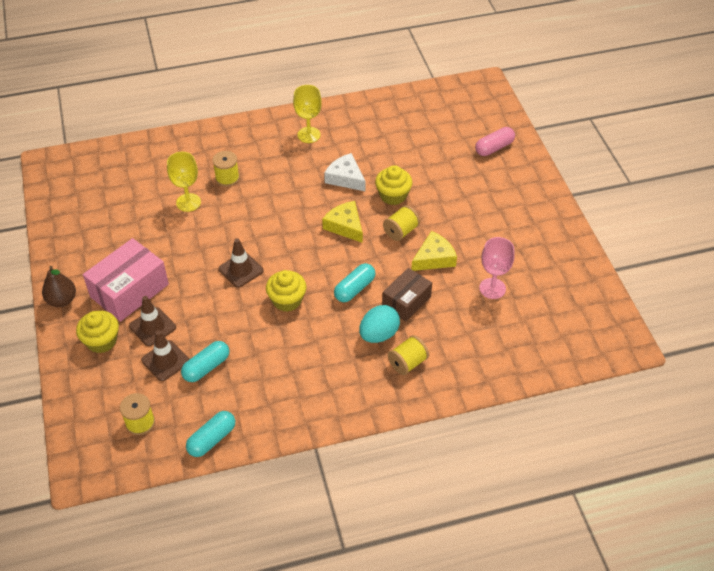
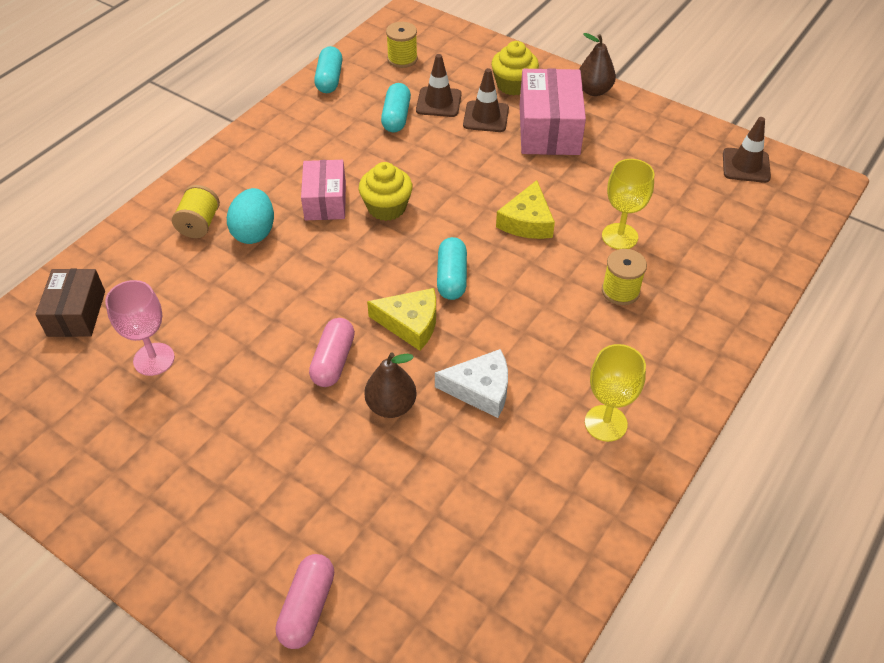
camera: 140 degrees right, 0 degrees up
(241, 270) = (469, 206): brown traffic cone -> brown traffic cone (746, 165)
(317, 329) = (325, 201): none -> pink box
(354, 289) = (325, 260): turquoise capsule -> turquoise capsule (452, 277)
(393, 195) = (391, 406): yellow cupcake -> brown pear
(401, 231) = (333, 361): yellow spool -> pink capsule
(406, 301) = (252, 281): brown box -> brown box (76, 313)
(434, 258) = (260, 352): yellow cheese -> yellow cheese (527, 221)

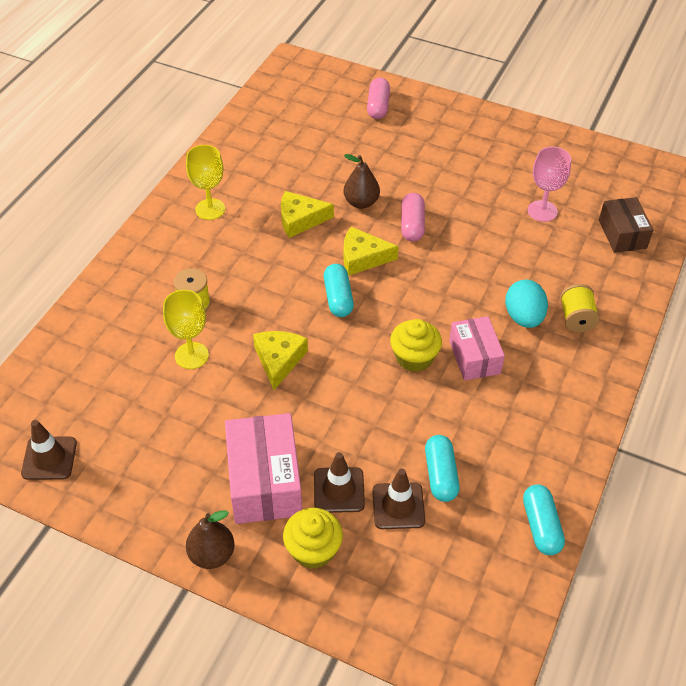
camera: 170 degrees right, 0 degrees up
(402, 59) = (464, 579): yellow spool -> none
(480, 389) = (300, 219): white cheese -> yellow cheese

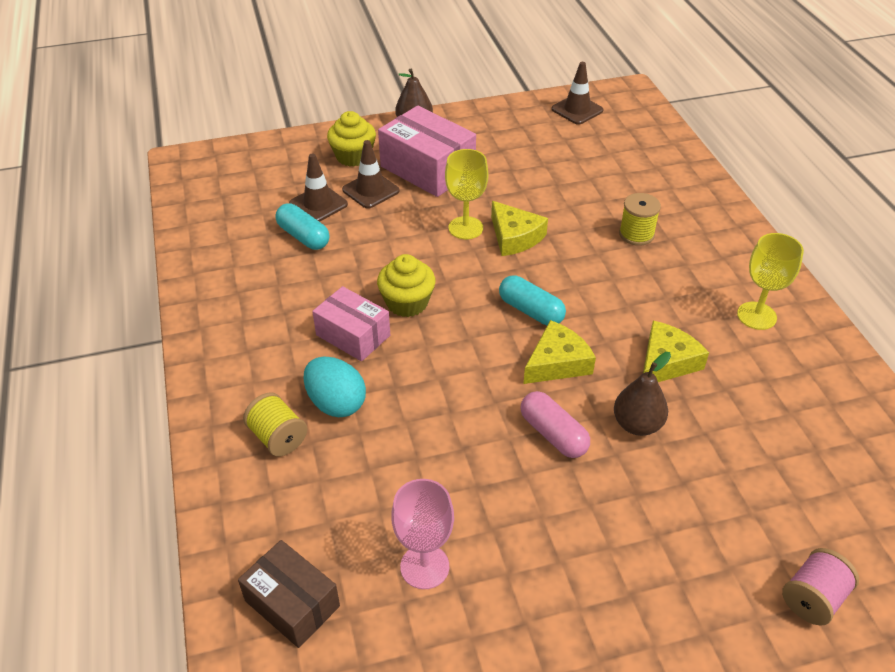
camera: 140 degrees right, 5 degrees down
(191, 355) = (582, 203): yellow goblet -> yellow goblet (465, 228)
(378, 106) = (813, 598): pink capsule -> pink spool
(541, 526) = (197, 247): turquoise capsule -> none

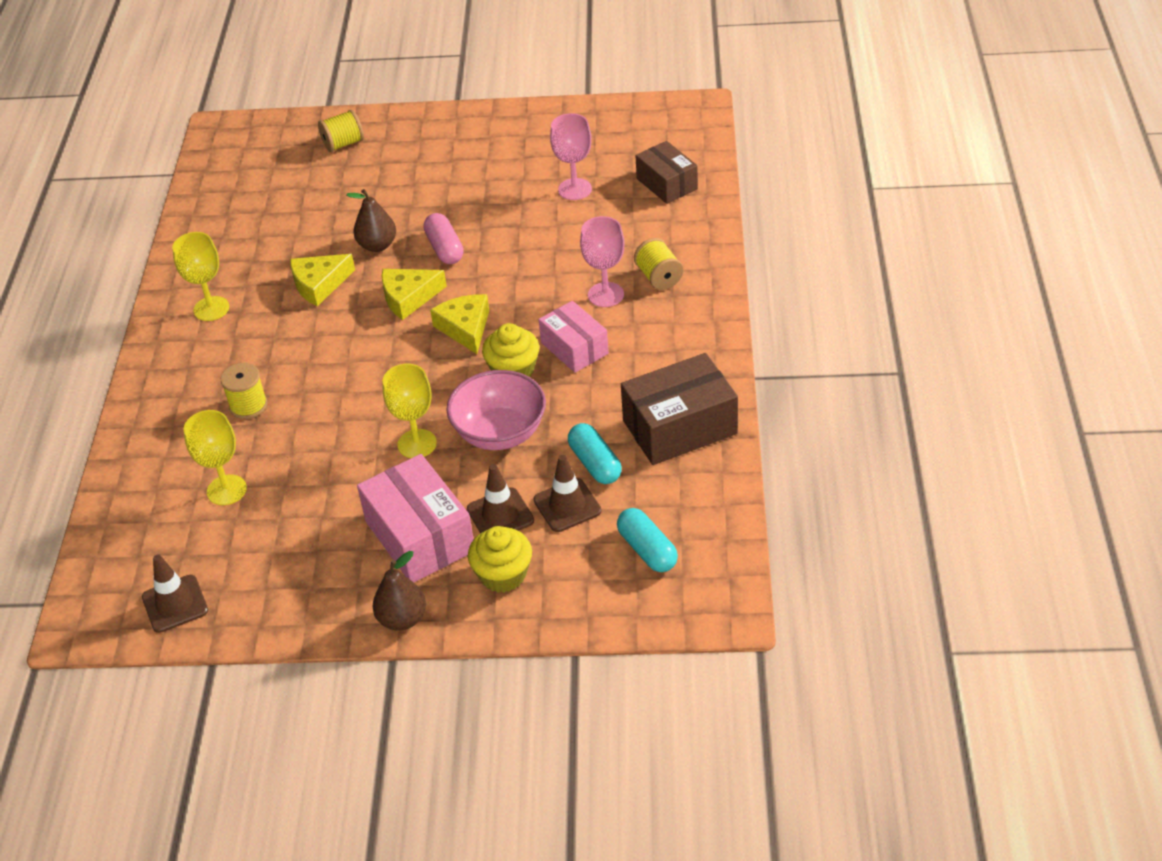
camera: 160 degrees left, 0 degrees up
(232, 277) = (680, 427): none -> brown box
(336, 403) = (605, 295): turquoise egg -> pink goblet
(396, 247) = (500, 433): none -> pink bowl
(514, 237) = (372, 424): yellow cheese -> yellow cheese (465, 328)
(531, 311) = (403, 344): turquoise capsule -> turquoise capsule (647, 550)
(599, 174) = (226, 490): none -> yellow goblet
(813, 598) = (343, 144): pink spool -> yellow spool

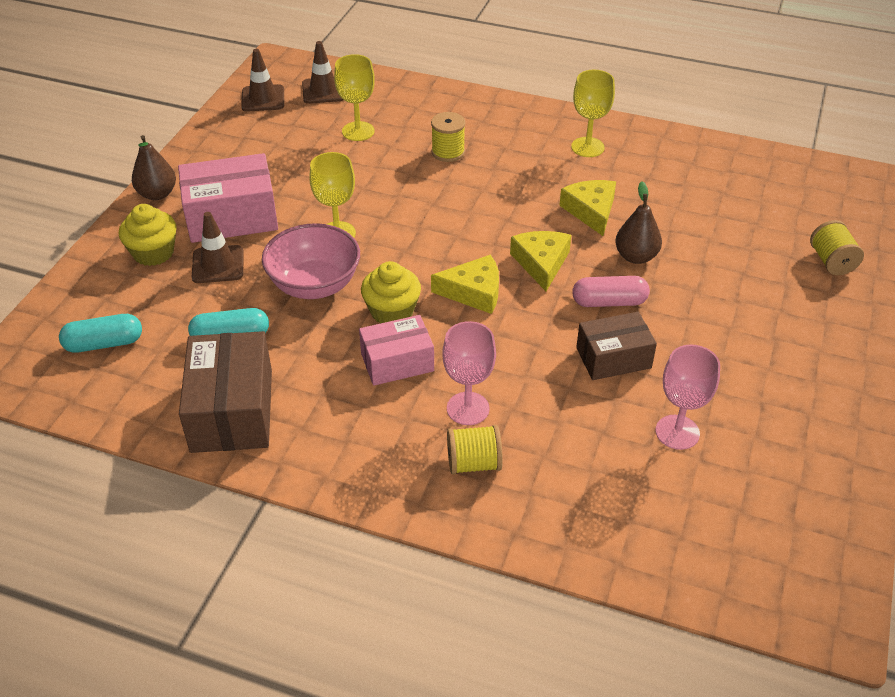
camera: 105 degrees right, 0 degrees up
(567, 505) = (195, 306): brown traffic cone -> brown traffic cone (323, 91)
(667, 184) = (656, 527): brown box -> brown box (613, 358)

